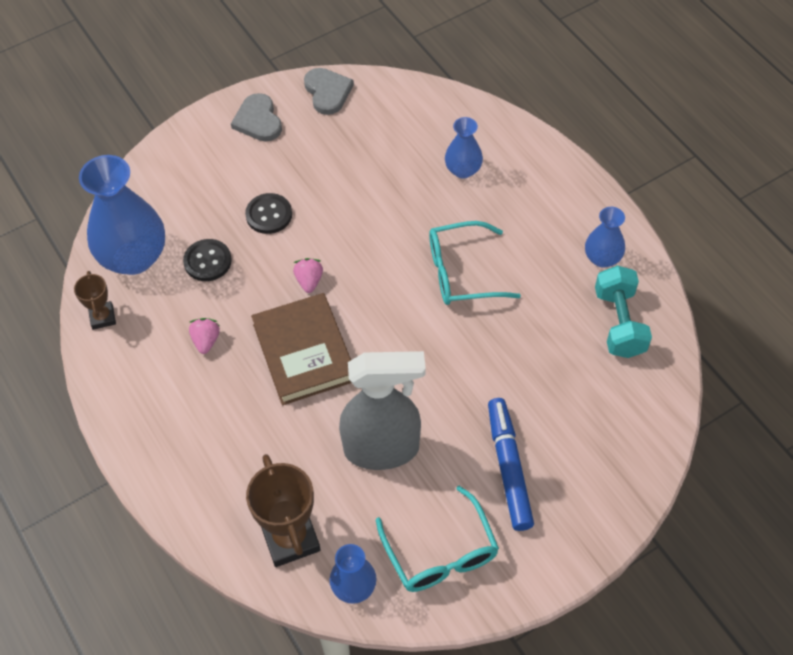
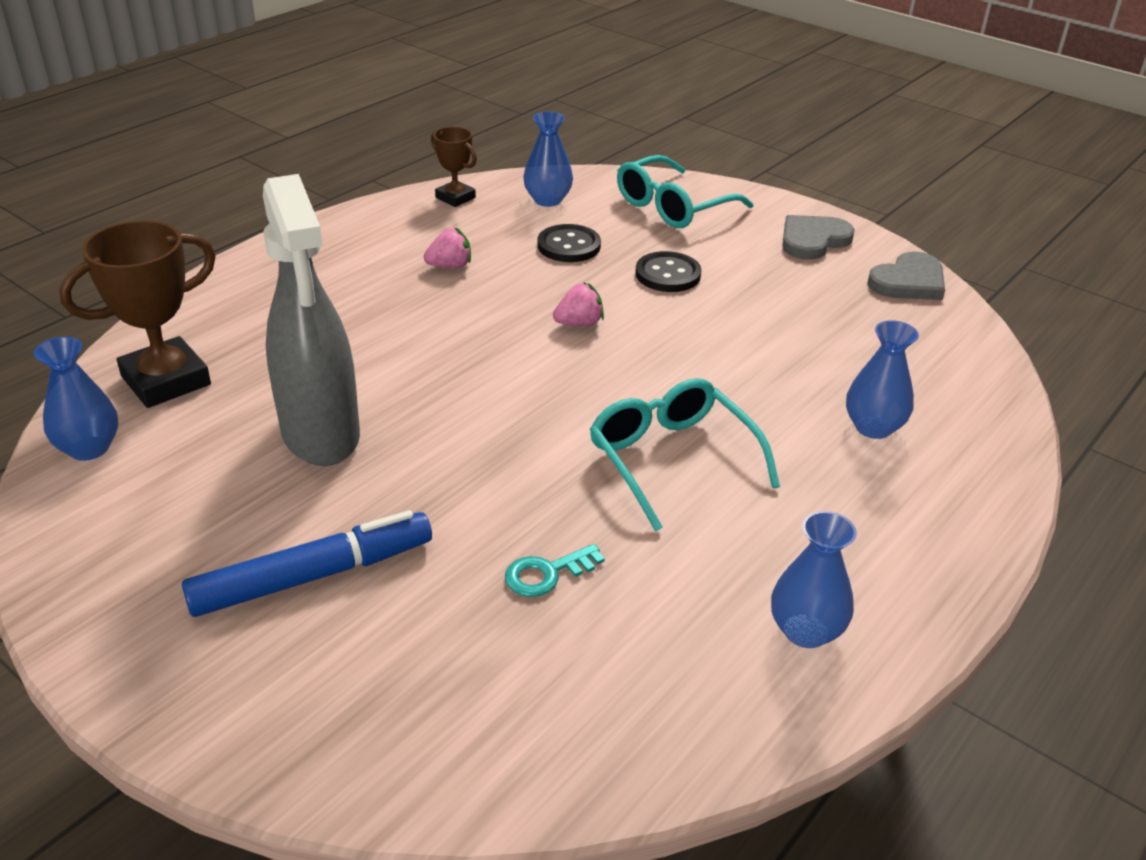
camera: 70 degrees right, 20 degrees down
(102, 317) = (455, 198): brown trophy -> brown trophy turned 75 degrees clockwise
(134, 257) = (547, 200): blue vase -> blue vase, size x0.52
(304, 352) = (461, 340): brown book -> none
(440, 553) = (146, 524): turquoise glasses -> turquoise glasses (673, 207)
(536, 356) = (547, 574): none -> turquoise key
(619, 323) = (669, 680): turquoise dumbbell -> none

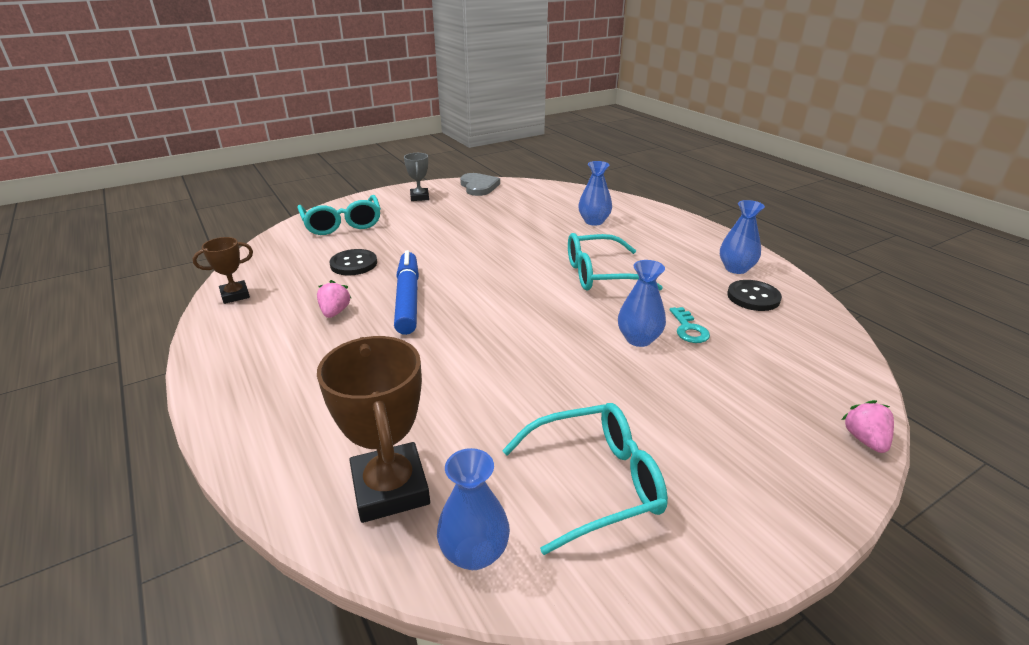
camera: 70 degrees left, 5 degrees down
(189, 514) = (595, 482): none -> turquoise glasses
(313, 576) = (680, 420): blue marker -> blue marker (408, 299)
(321, 435) = (520, 400): grey spray bottle -> none
(547, 200) = (284, 261): blue vase -> blue vase (638, 339)
(579, 323) = (449, 277): pink strawberry -> pink strawberry (864, 440)
(668, 274) = (418, 240): black button -> black button (753, 297)
(813, 240) = (419, 197): grey heart -> grey trophy

